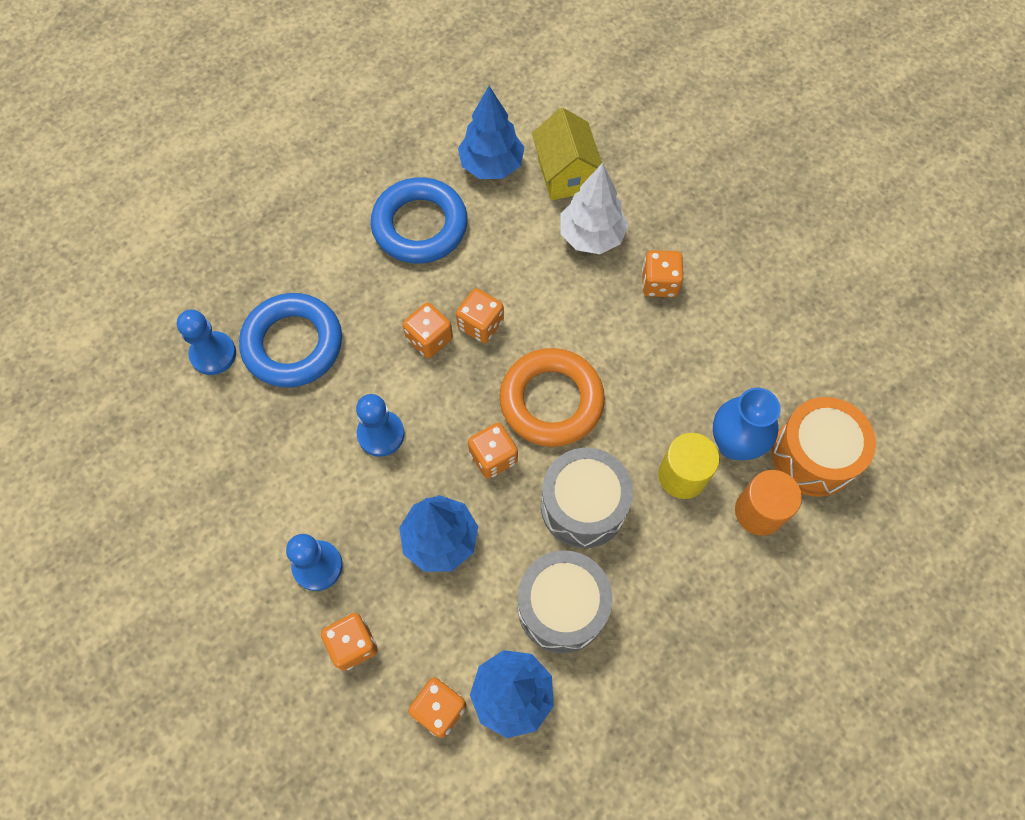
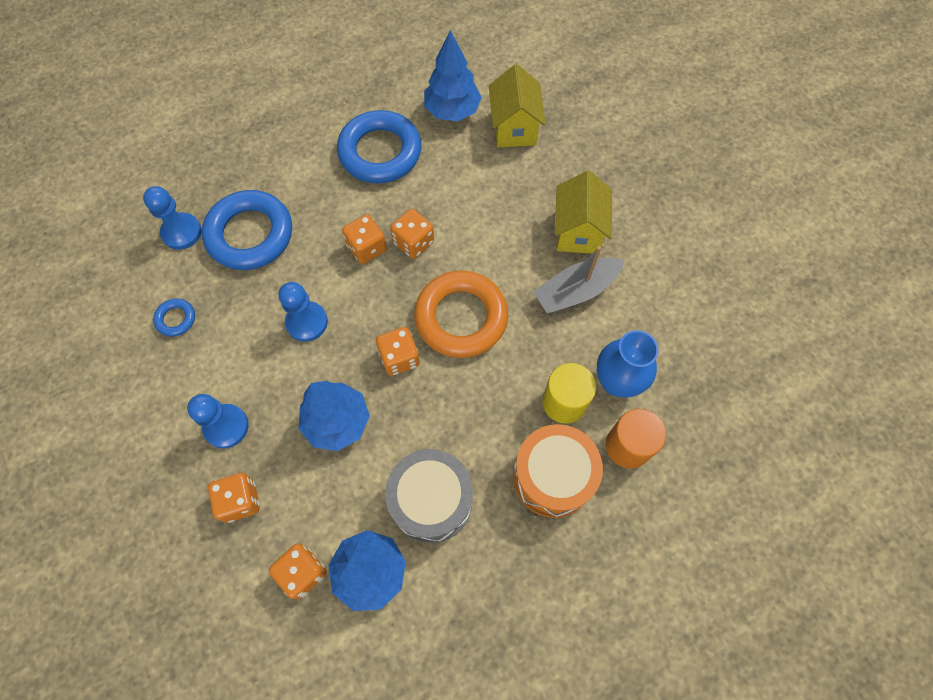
camera: 10 degrees right, 0 degrees up
(231, 455) = (176, 319): none -> blue ring
(583, 506) = (469, 414): grey drum -> none
(591, 236) = (526, 182): white tree -> none
(659, 283) = (577, 231): orange dice -> yellow house
(670, 351) = (576, 291): none -> grey boat
(813, 456) = (687, 404): orange drum -> orange drum (552, 477)

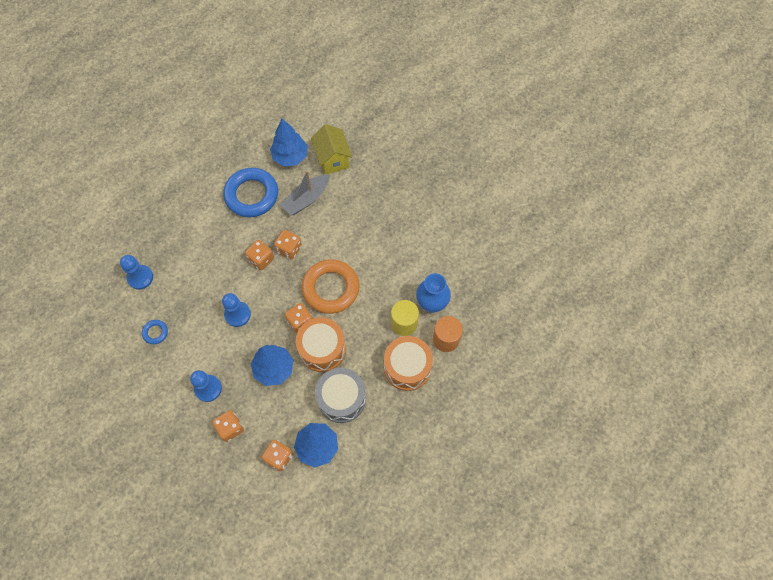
camera: 15 degrees left, 0 degrees up
(250, 234) = (185, 268): blue ring -> none
(422, 410) = (322, 349): none -> orange drum
(576, 291) = (395, 255): grey boat -> grey boat (306, 199)
(577, 231) = (388, 217): yellow house -> none

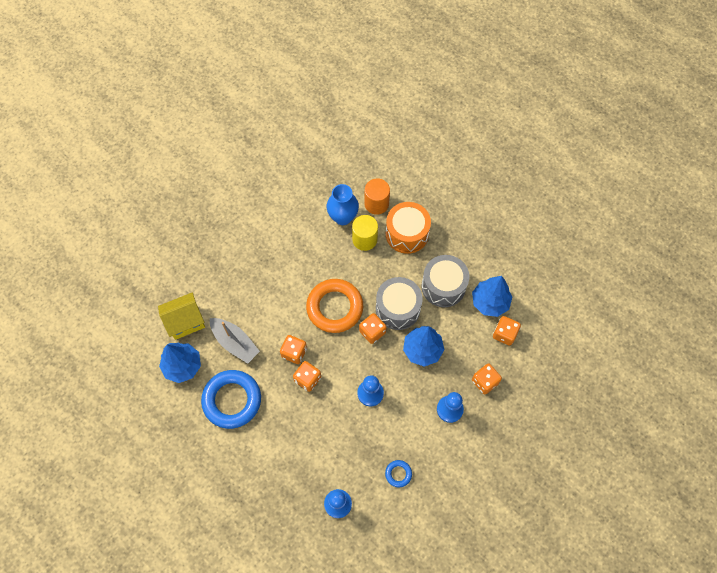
camera: 95 degrees left, 0 degrees up
(322, 349) = (398, 308): orange drum -> grey drum

